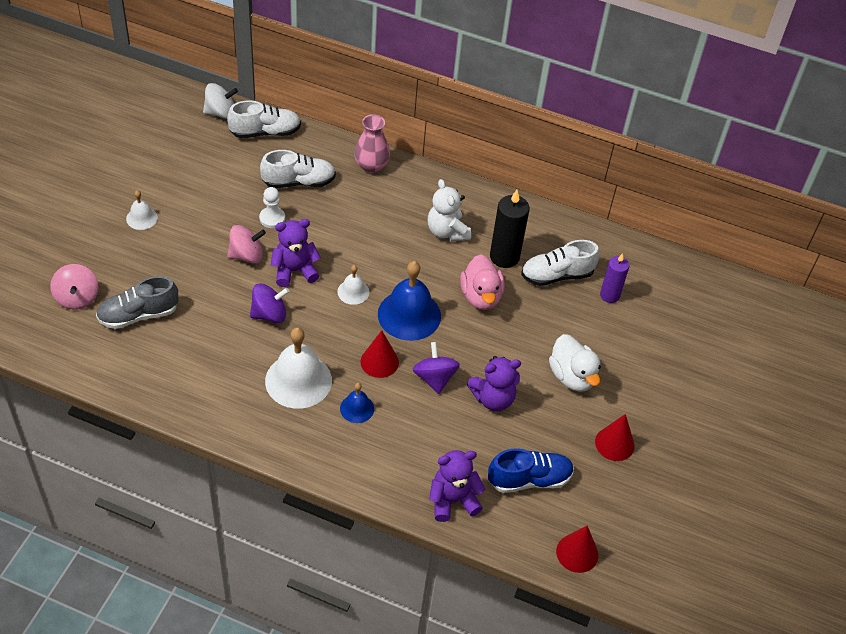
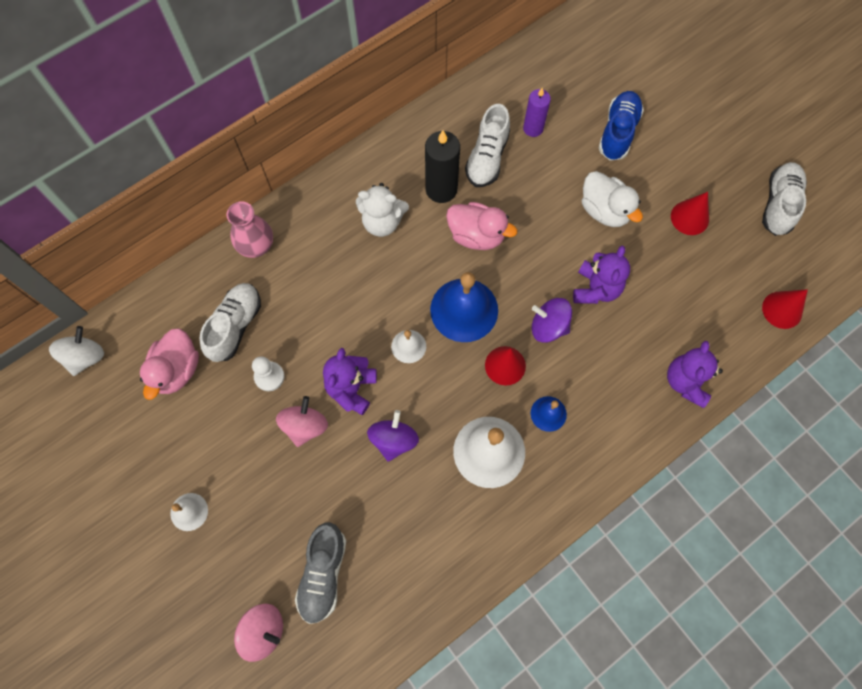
camera: 55 degrees left, 20 degrees up
(243, 165) = (177, 370): none -> pink duck
(265, 132) = (143, 325): white shoe -> white shoe (779, 204)
(529, 479) = (694, 306): blue shoe -> blue shoe (618, 132)
(572, 376) = (604, 210): white duck -> white duck turned 45 degrees clockwise

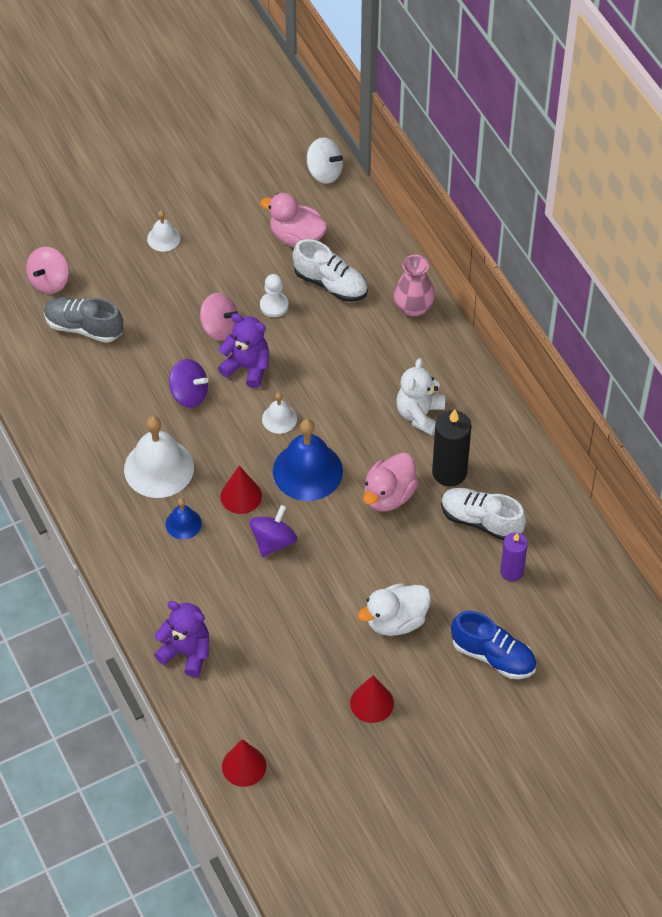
camera: 100 degrees right, 15 degrees down
(596, 289) = (306, 592): purple teddy bear -> none
(779, 204) = (371, 800): white shoe -> none

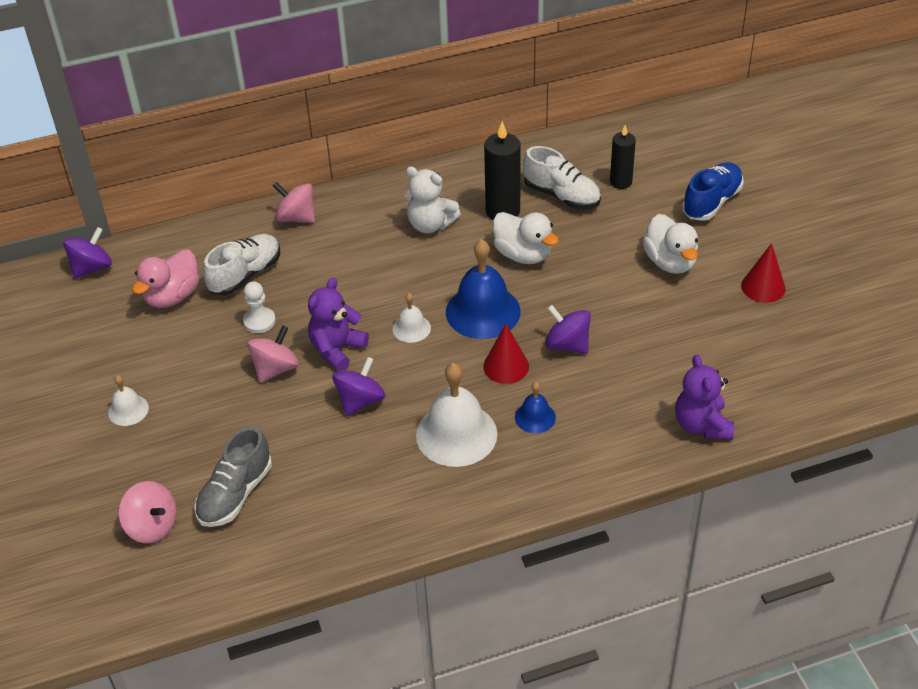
camera: 80 degrees left, 10 degrees down
(186, 652) = (702, 425): purple teddy bear -> purple teddy bear turned 45 degrees counterclockwise
(244, 766) = (839, 387): red cone -> none
(324, 172) = (92, 267): white spinning top -> purple spinning top
(388, 495) = (523, 254): pink duck -> white duck
(413, 307) = (296, 217): pink vase -> pink spinning top
(481, 521) = (562, 196): white shoe -> white shoe turned 90 degrees counterclockwise
(511, 571) = (620, 182): purple candle -> black candle

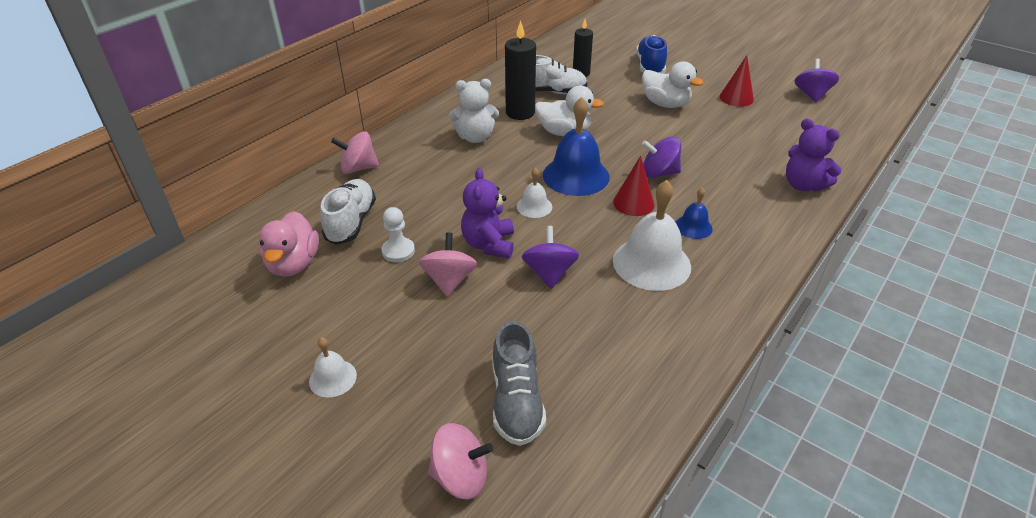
camera: 35 degrees left, 5 degrees down
(92, 267) = (184, 272): purple spinning top -> purple spinning top (811, 95)

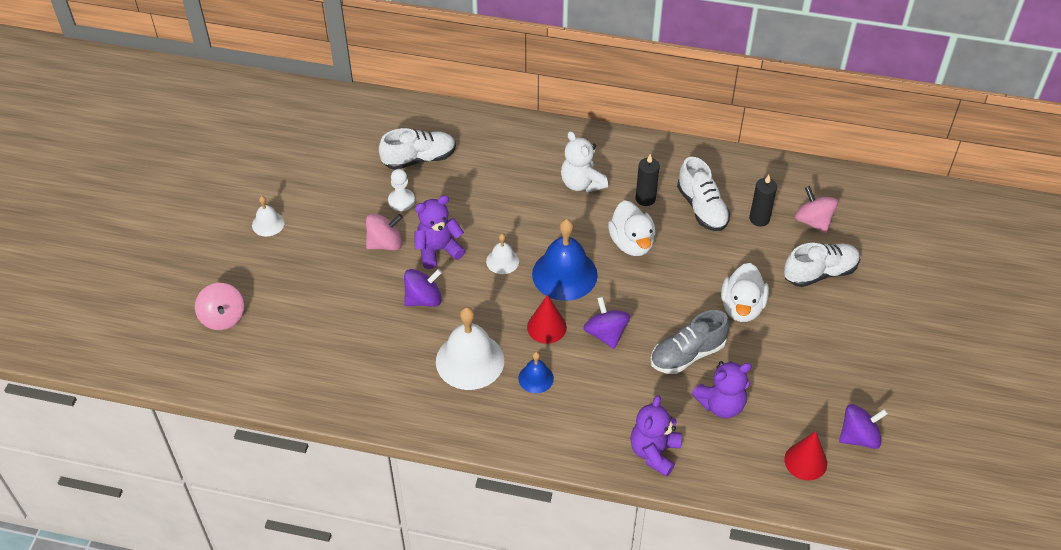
camera: 65 degrees right, 10 degrees up
(293, 264) = (358, 151): pink duck -> none
(358, 168) = (488, 129): pink spinning top -> pink spinning top (813, 221)
(516, 401) = (290, 323): grey shoe -> grey shoe (687, 354)
(520, 113) = (645, 199): black candle -> black candle, size x0.65
(650, 66) = (820, 273): blue shoe -> white shoe
(736, 98) = (800, 366): red cone -> red cone (805, 461)
(762, 140) = (721, 405): none -> purple teddy bear

